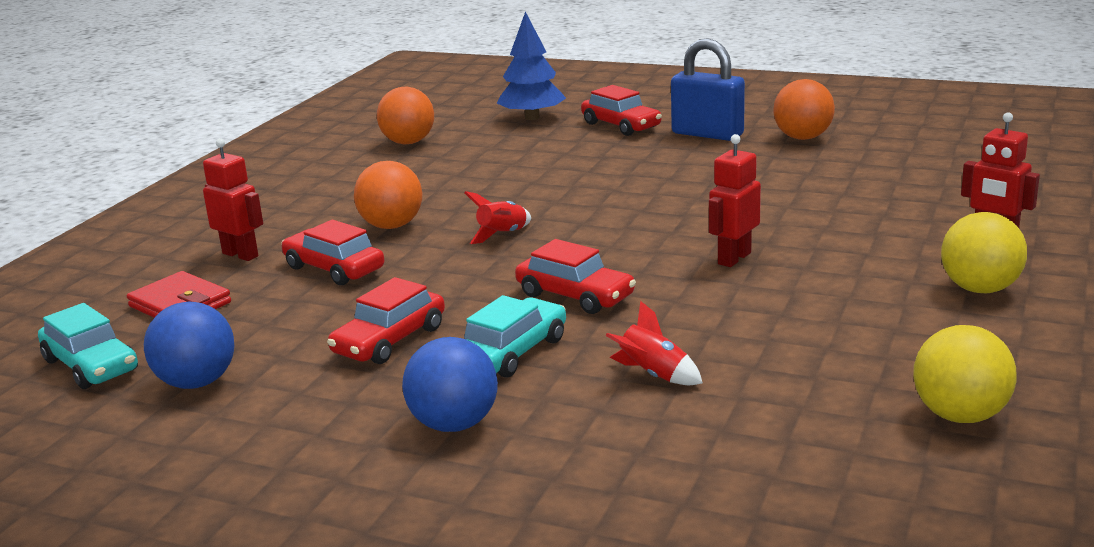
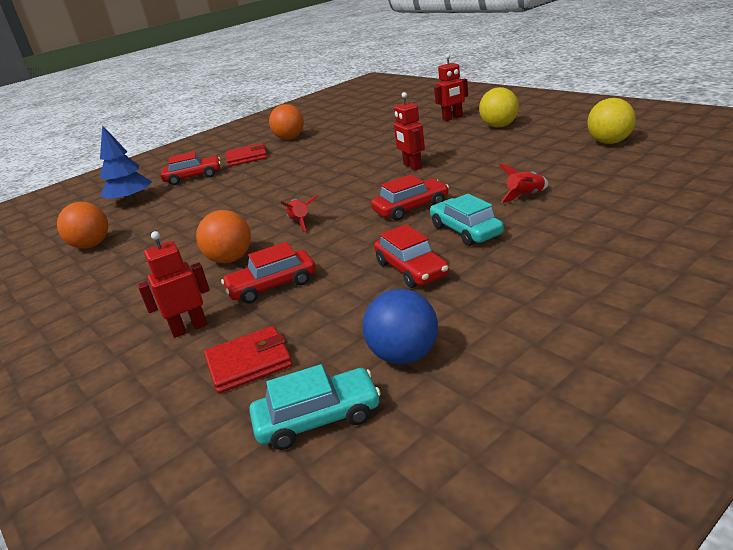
camera: 60 degrees left, 5 degrees up
(454, 424) = (543, 254): blue ball -> none
(707, 134) = (247, 157): blue padlock -> red wallet

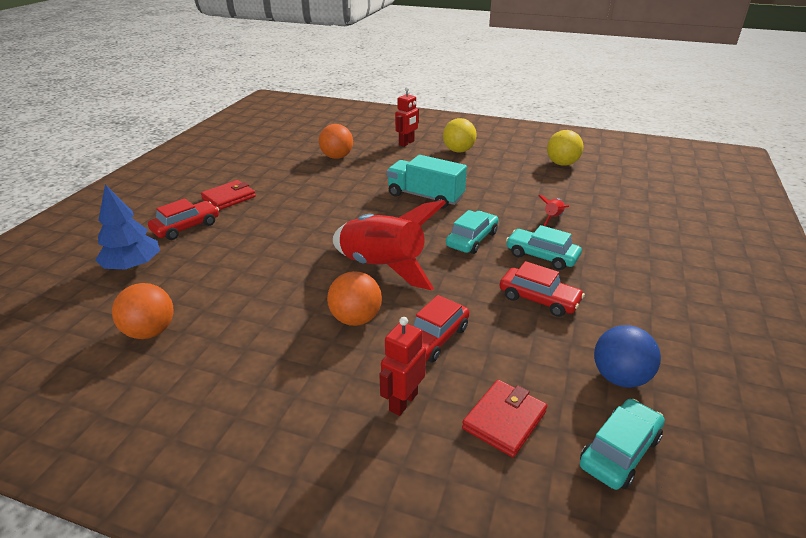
camera: 35 degrees left, 5 degrees up
(290, 138) = (255, 171): orange ball -> orange ball (337, 157)
(300, 222) = (383, 267): red rocket -> red rocket, size x2.41
(411, 208) = (472, 239): red car -> turquoise car
(412, 166) = (425, 196): red robot -> turquoise truck

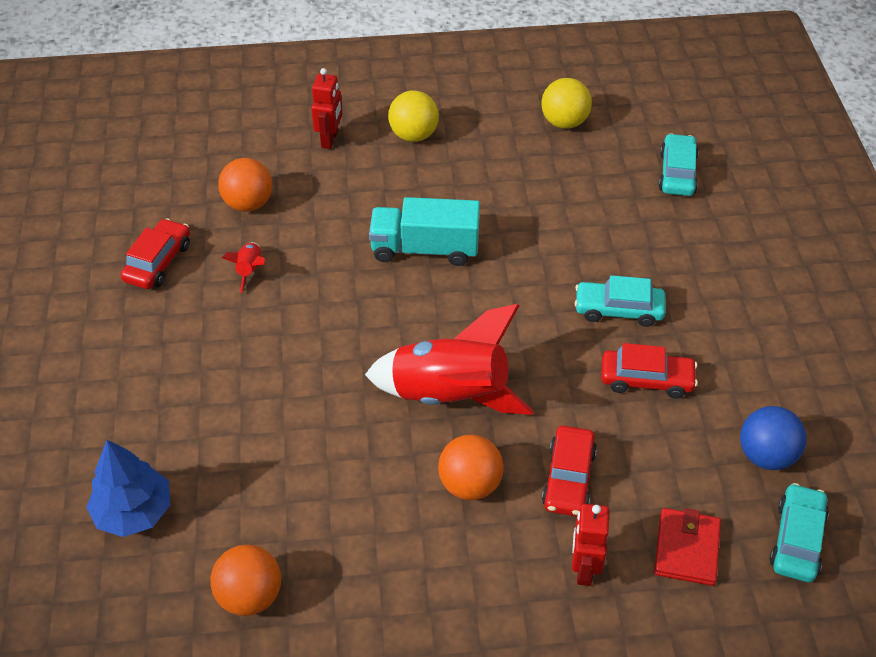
camera: 25 degrees left, 15 degrees up
(186, 227) = (144, 419): red car -> red car (158, 262)
(229, 198) = (156, 342): red wallet -> none
(472, 239) = (526, 310): turquoise car -> turquoise car (677, 173)
(553, 218) = (601, 238): red rocket -> red rocket (250, 271)

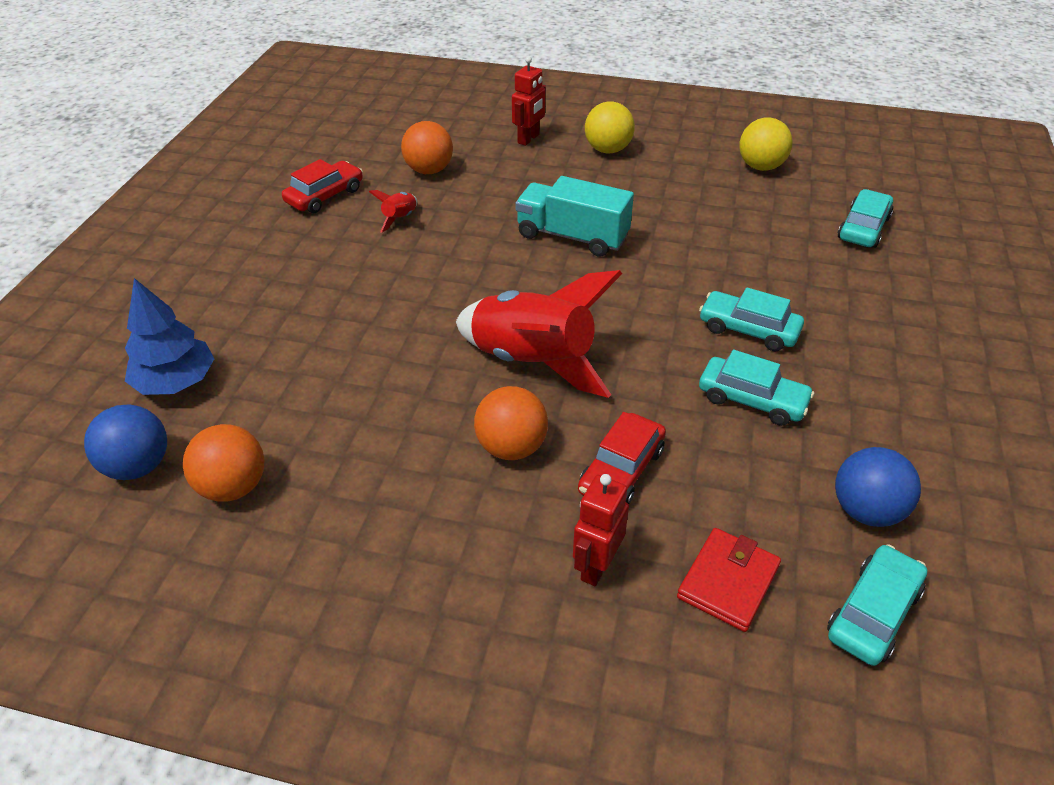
camera: 20 degrees right, 5 degrees down
(151, 604) = (138, 466): none -> blue ball
(646, 380) = (752, 400): red car -> turquoise car

